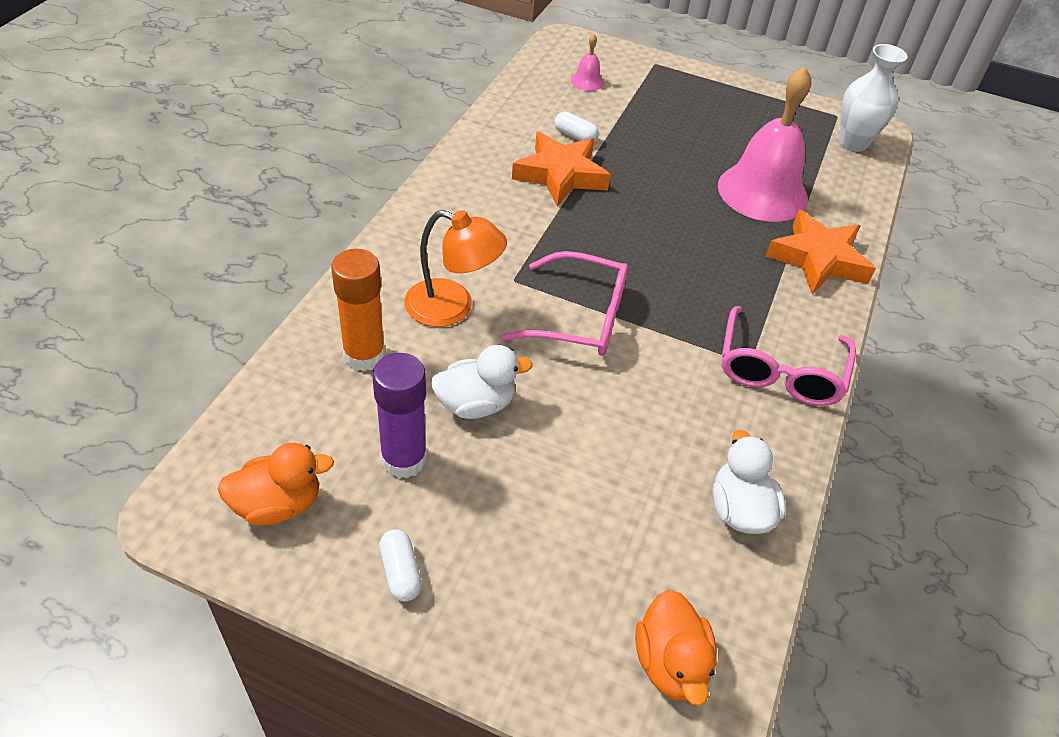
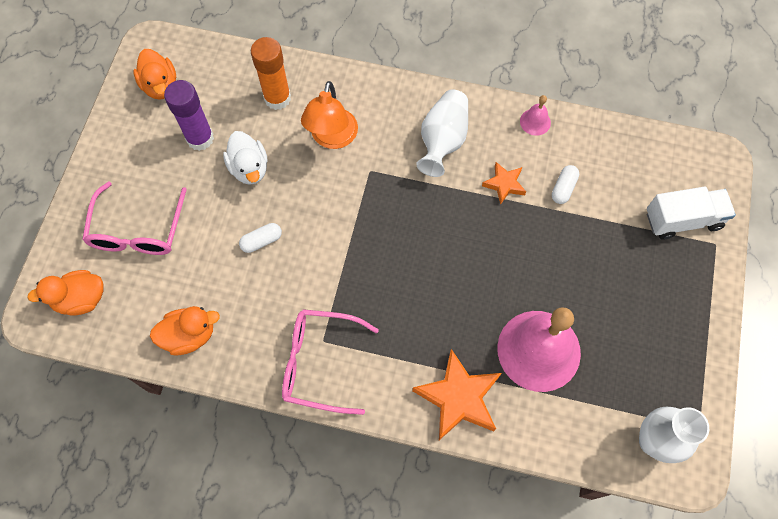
camera: 85 degrees right, 20 degrees up
(400, 572) = (125, 154): white capsule -> white capsule (261, 241)
(488, 210) = (443, 141): none -> white vase
(560, 175) = (504, 184): orange star -> orange star, size x0.54
(580, 318) = (342, 219): pink glasses -> pink glasses (138, 230)
(587, 81) = (654, 187): pink bell -> pink bell (535, 122)
(627, 74) = (683, 220): none -> white truck
(739, 510) = (189, 335): white duck -> orange duck

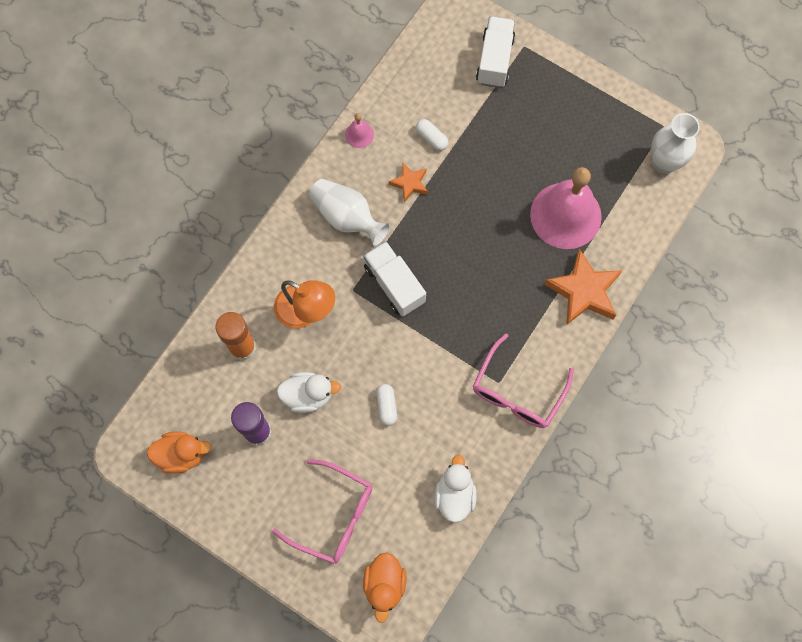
camera: 70 degrees left, 5 degrees up
(189, 335) = (454, 495): orange duck -> white duck
(390, 206) = (394, 284): none -> white truck

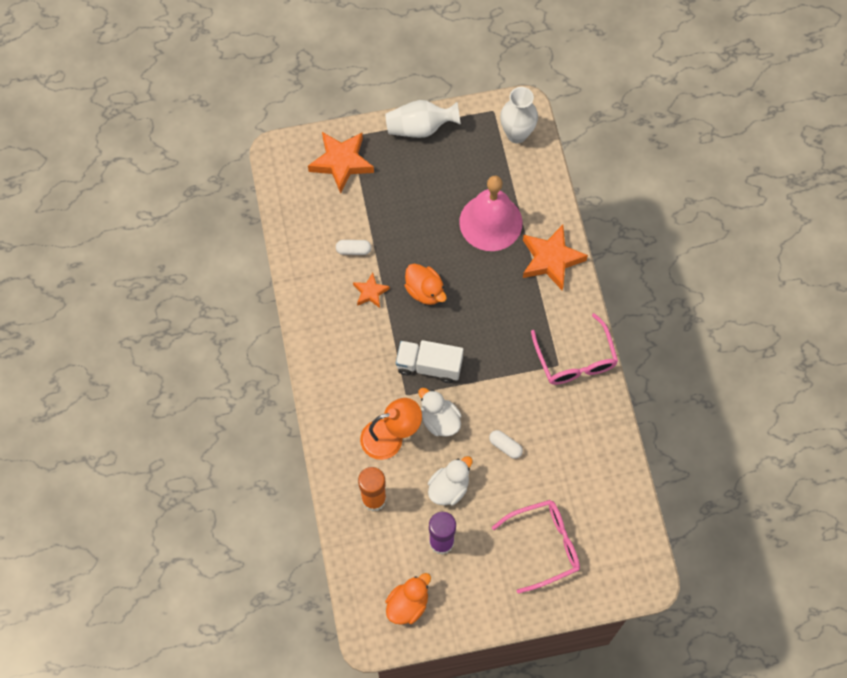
camera: 45 degrees left, 5 degrees down
(347, 217) = (353, 352): white vase -> white vase (420, 128)
(359, 134) = (303, 291): pink bell -> none
(384, 585) = (619, 555): orange duck -> orange duck (425, 291)
(454, 495) = (603, 459): white duck -> white duck (439, 420)
(494, 60) = (341, 162): white truck -> orange star

